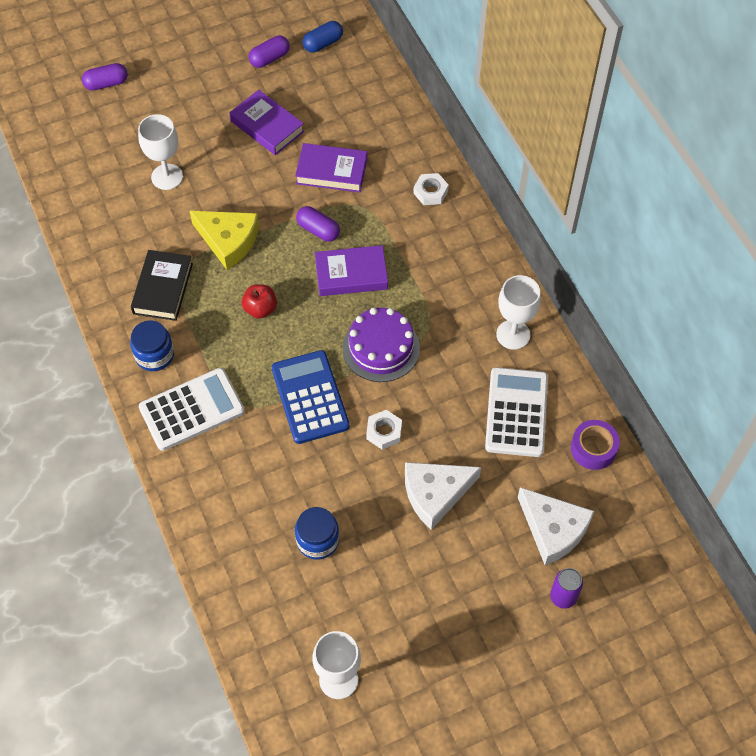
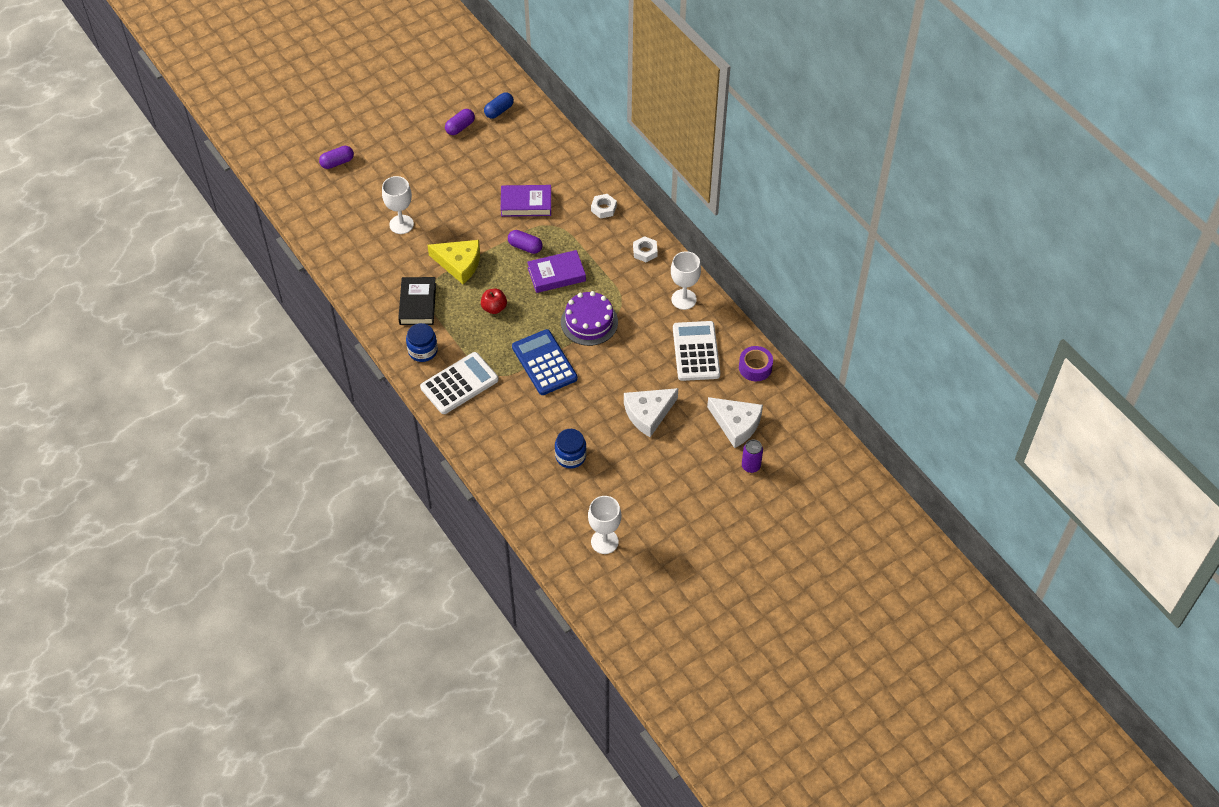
camera: 10 degrees left, 5 degrees down
(267, 126) = (469, 177): purple book -> none
(384, 432) = (603, 378): white nut -> white nut (645, 252)

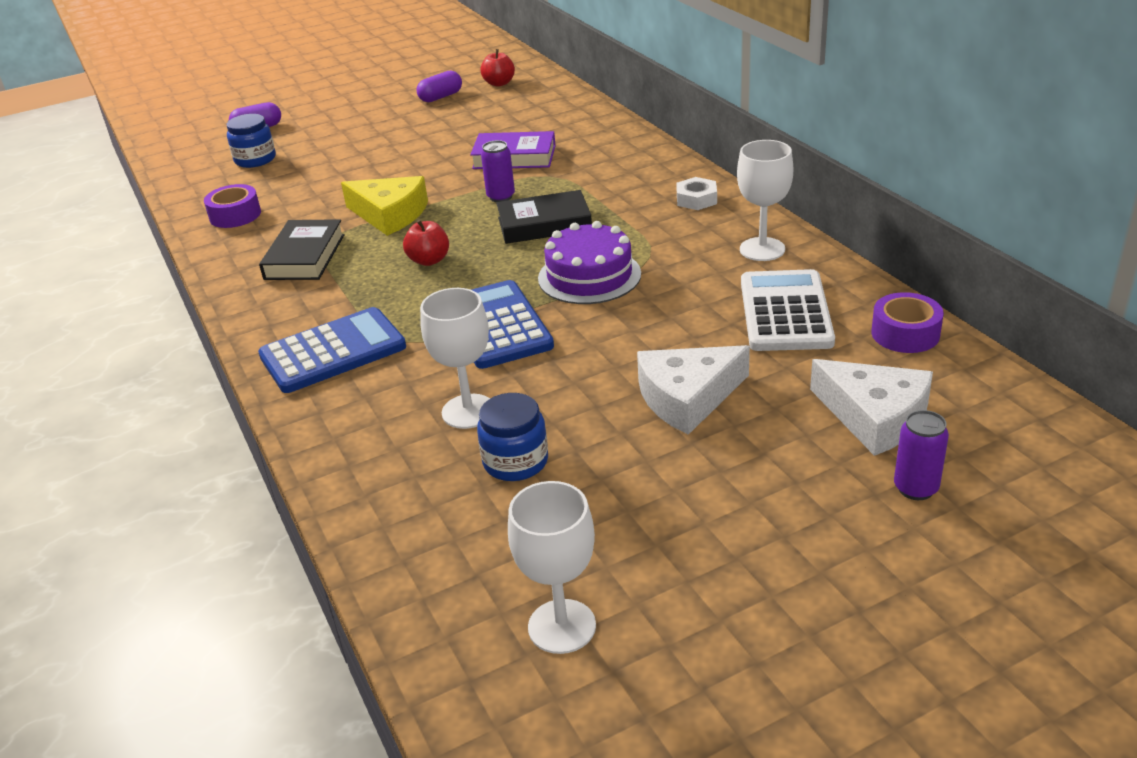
camera: 10 degrees right, 20 degrees down
(358, 263) = (235, 215): none -> purple tape
(401, 224) = (319, 178): white goblet -> white goblet (468, 411)
(423, 351) = (287, 310): blue jar -> blue jar (255, 159)
(459, 383) = (333, 351): white calculator -> blue calculator
(499, 111) = (499, 83): blue capsule -> red apple
(525, 247) = (501, 197): purple capsule -> purple can
(556, 274) = (544, 224): purple book -> black book
(603, 208) = (633, 159): white nut -> none

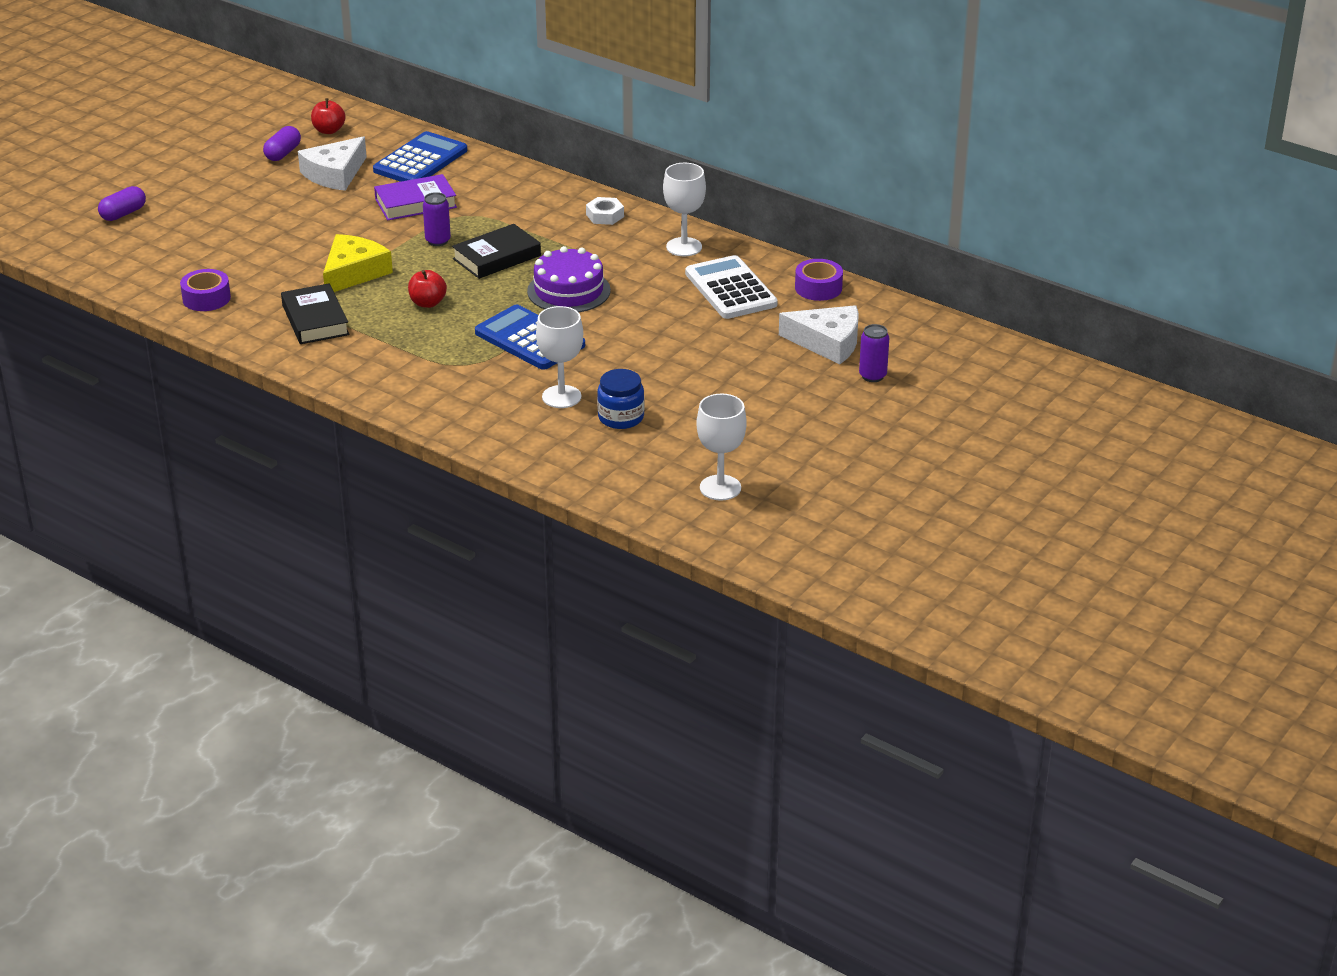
camera: 30 degrees left, 0 degrees up
(255, 159) = (161, 245): blue jar -> none
(333, 351) = (420, 382): blue calculator -> blue calculator (420, 160)
(390, 214) = (353, 272): yellow cheese -> yellow cheese turned 60 degrees counterclockwise
(687, 398) = (703, 357): white cheese -> white cheese (335, 174)

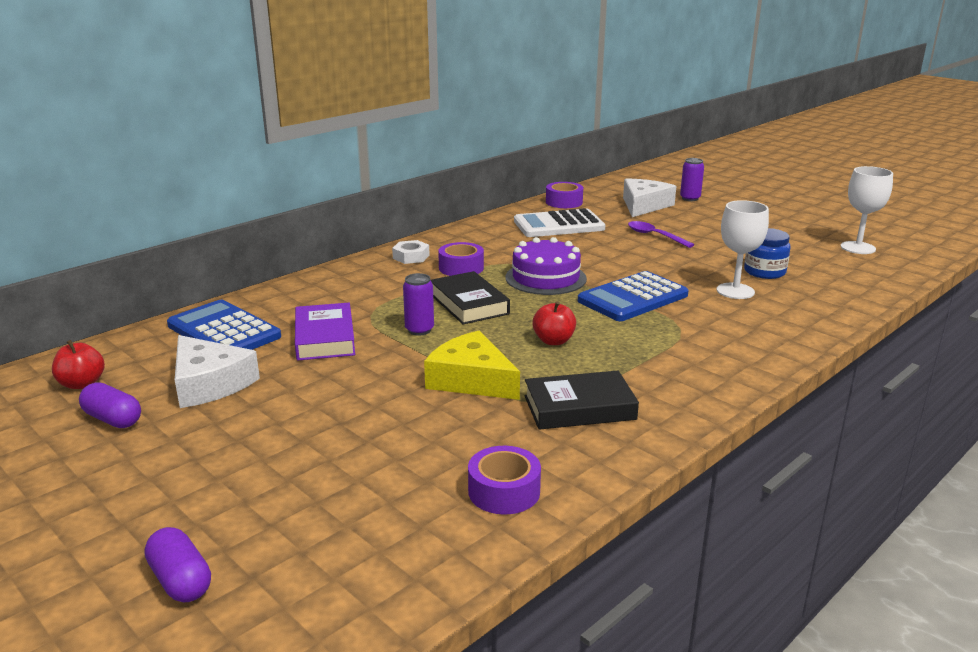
camera: 80 degrees left, 10 degrees down
(583, 244) = (461, 268): none -> purple tape
(684, 247) = (483, 234): white goblet -> none
(715, 350) = (655, 236): none -> purple spoon

